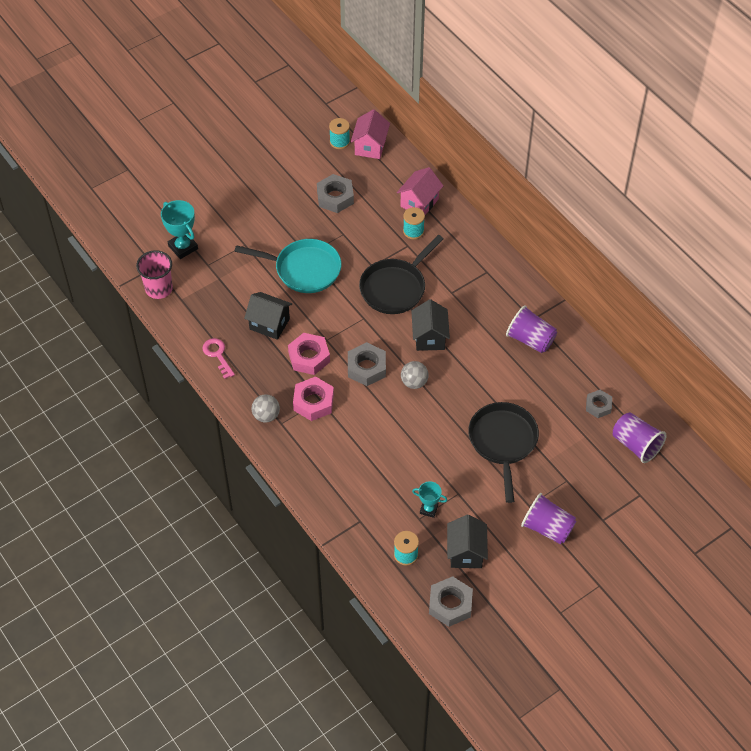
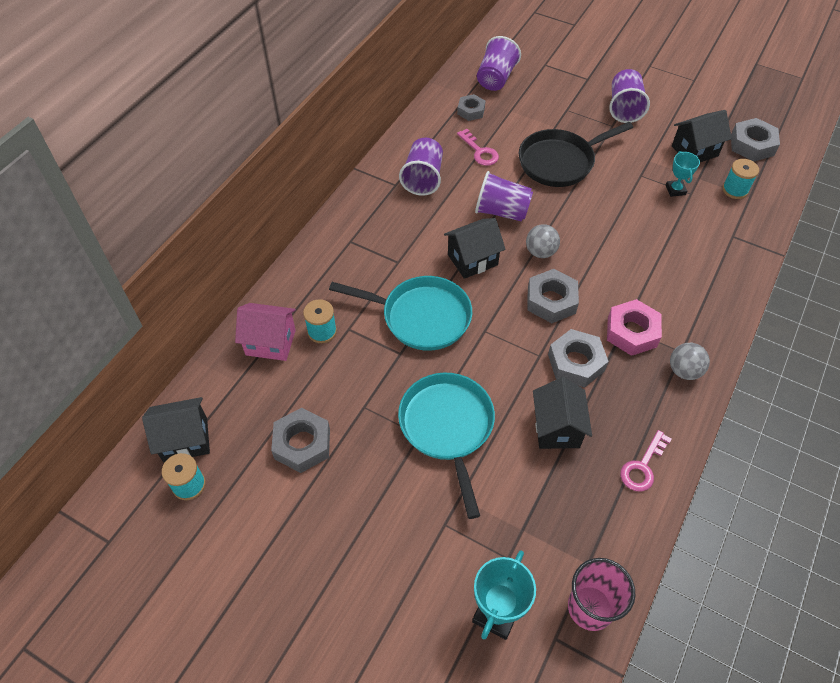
camera: 115 degrees left, 0 degrees up
(309, 357) = (576, 362): pink nut -> grey nut
(370, 146) = (185, 440): pink house -> black house
(395, 287) = (421, 317): black pan -> turquoise pan
(468, 376) = (501, 211): none -> purple cup
(543, 390) = (480, 152): none -> pink key

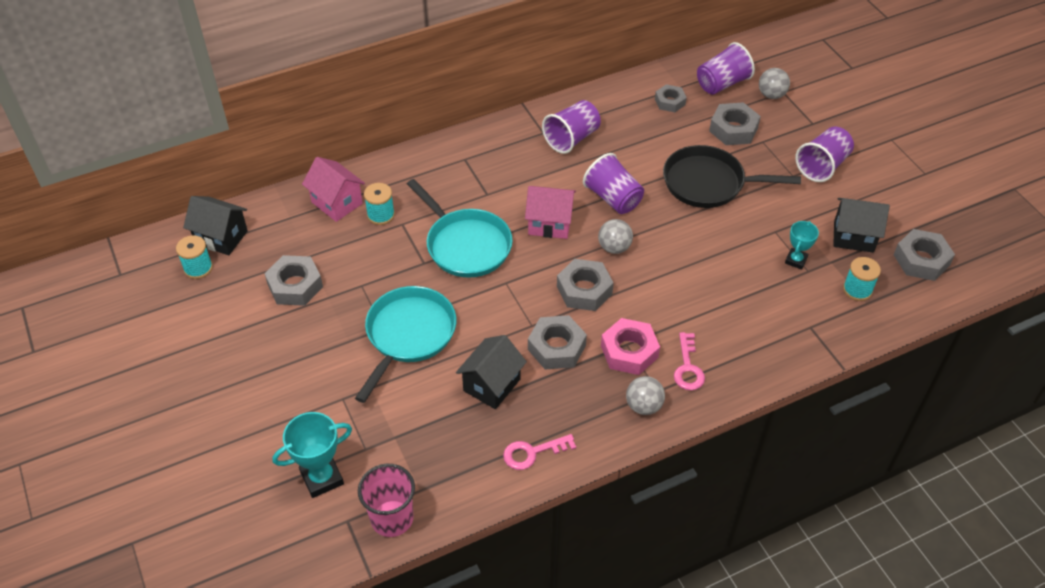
camera: 35 degrees right, 5 degrees down
(472, 260) = (549, 224): black house -> pink house
(480, 152) = (643, 140): pink key -> pink key (688, 368)
(537, 110) = (733, 129): none -> grey nut
(539, 70) = (771, 95): none -> grey ball

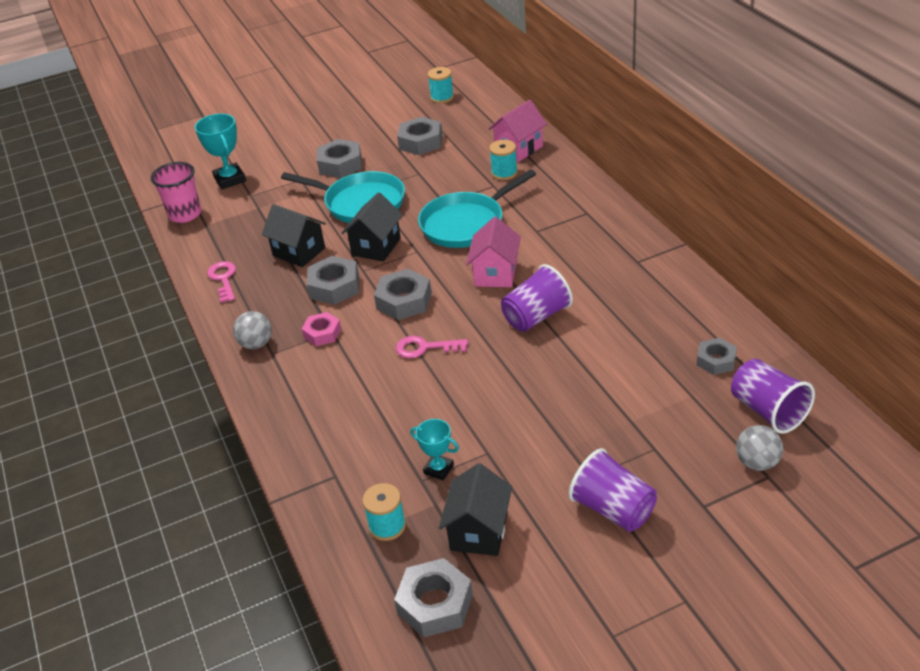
camera: 95 degrees right, 10 degrees down
(221, 237) = (475, 101): black house -> black house (376, 247)
(571, 138) = (630, 282): purple cup -> none
(614, 247) = (461, 319): grey ball -> none
(629, 351) = (322, 333): pink nut -> pink nut, size x0.64
(688, 368) = (295, 374): pink key -> pink key (424, 348)
(708, 183) = (568, 394): black pan -> none
(733, 129) = (673, 420): grey nut -> grey nut (340, 164)

